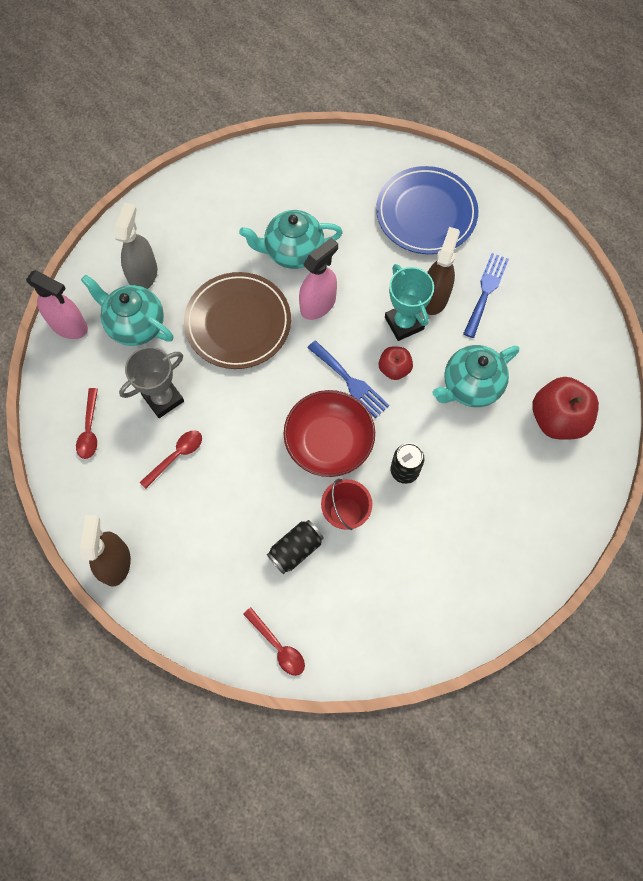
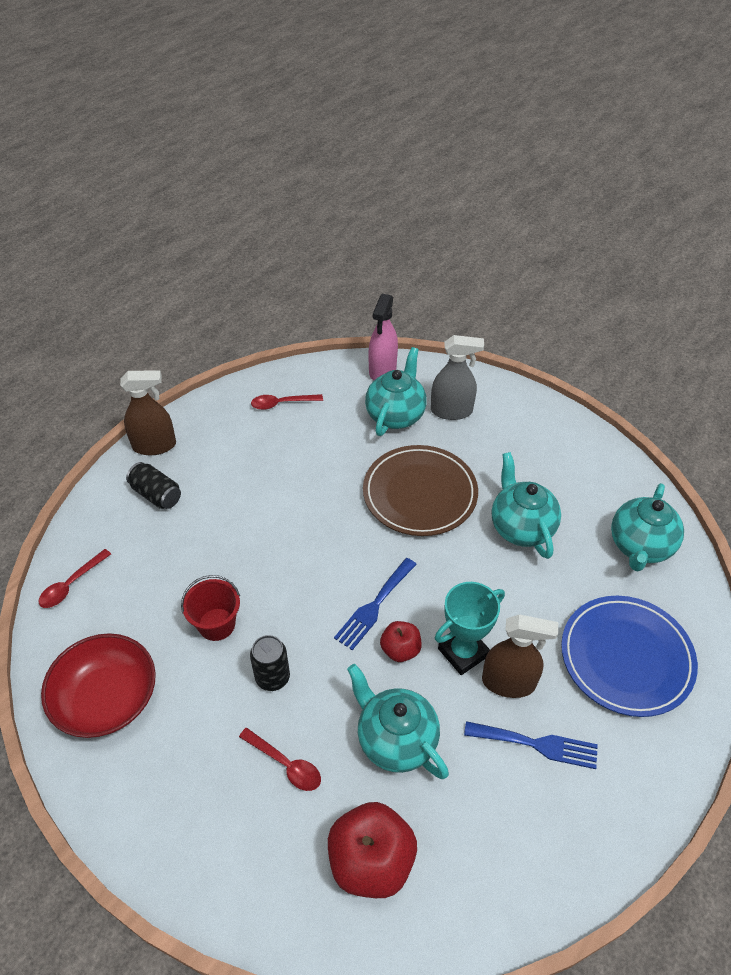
camera: 80 degrees right, 20 degrees down
(163, 398) = (322, 449): grey trophy -> none
(176, 456) = (264, 470): red spoon -> red spoon (286, 764)
(295, 549) = (173, 584): black can -> black can (156, 494)
(318, 304) = (462, 561): pink spray bottle -> none
(329, 172) = (640, 546): none -> turquoise teapot
(329, 441) = (298, 596): red bowl -> red bowl (107, 698)

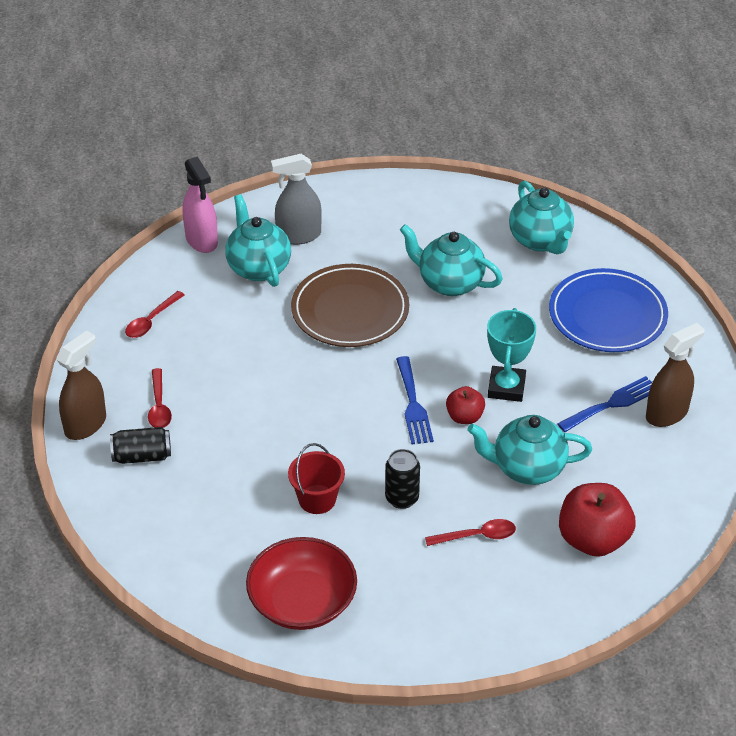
camera: 45 degrees left, 5 degrees down
(71, 584) = (165, 562): red spoon -> red spoon (159, 406)
(451, 411) = (298, 235): grey spray bottle -> grey spray bottle turned 150 degrees counterclockwise
(508, 682) = (555, 383): brown spray bottle -> brown spray bottle (667, 414)

